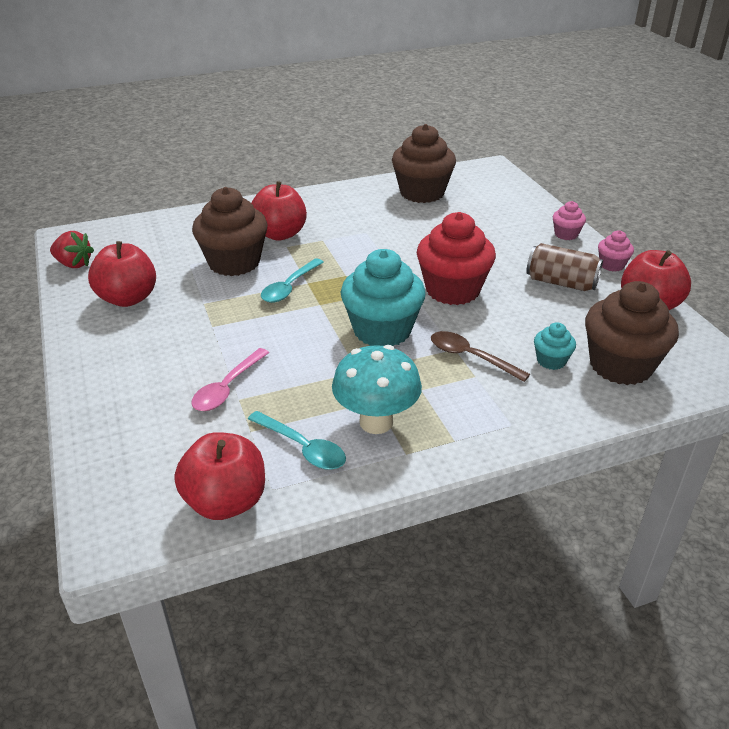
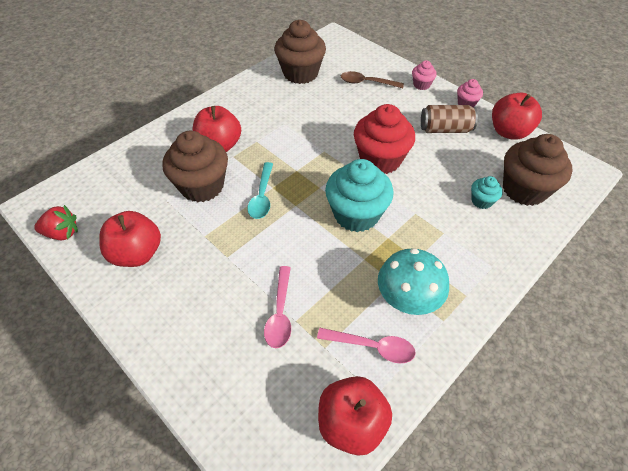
camera: 25 degrees left, 15 degrees up
(302, 447) = (372, 347): turquoise spoon -> pink spoon
(471, 357) = (430, 217): brown spoon -> brown spoon (367, 83)

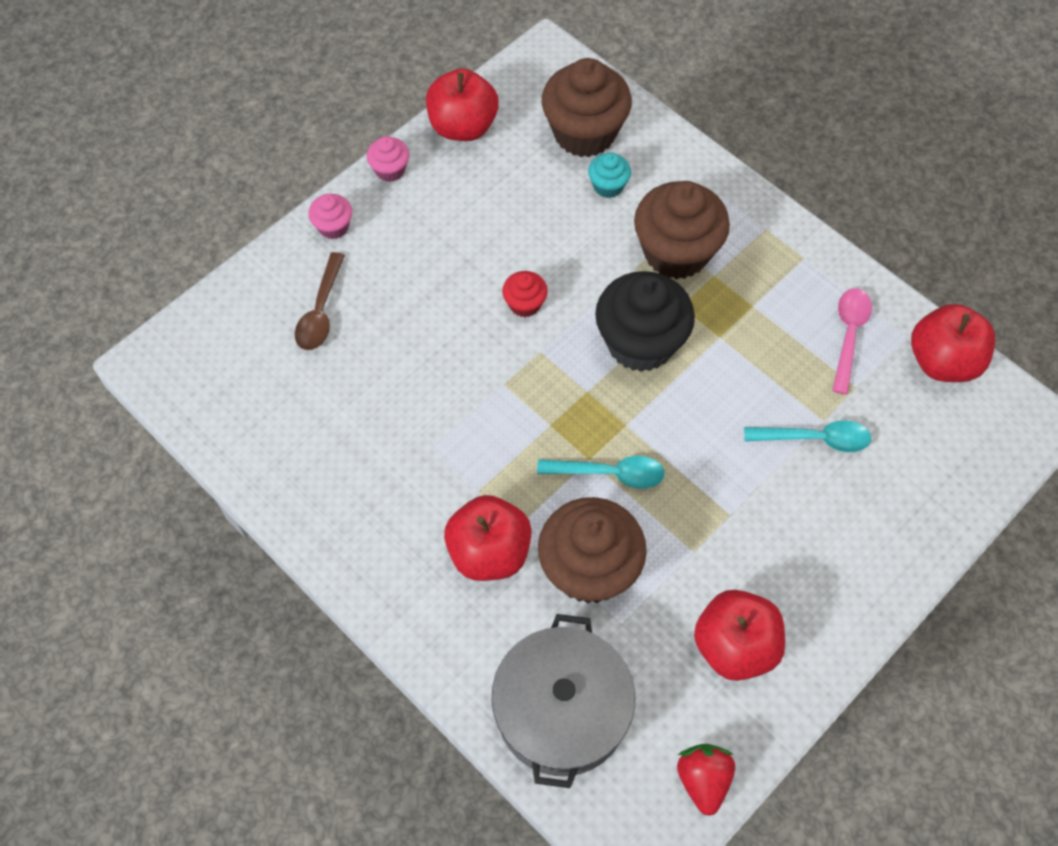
camera: 90 degrees left, 10 degrees up
(123, 173) = (561, 710): none -> grey pot
(280, 313) = (815, 439): pink spoon -> turquoise spoon
(300, 73) = (281, 423): brown cupcake -> brown cupcake (676, 252)
(356, 214) = (640, 343): turquoise cupcake -> black cupcake
(380, 159) = (525, 304): red cupcake -> red cupcake, size x0.47
(406, 301) = (781, 293): turquoise mushroom -> none
(445, 129) = (454, 208): brown can -> none

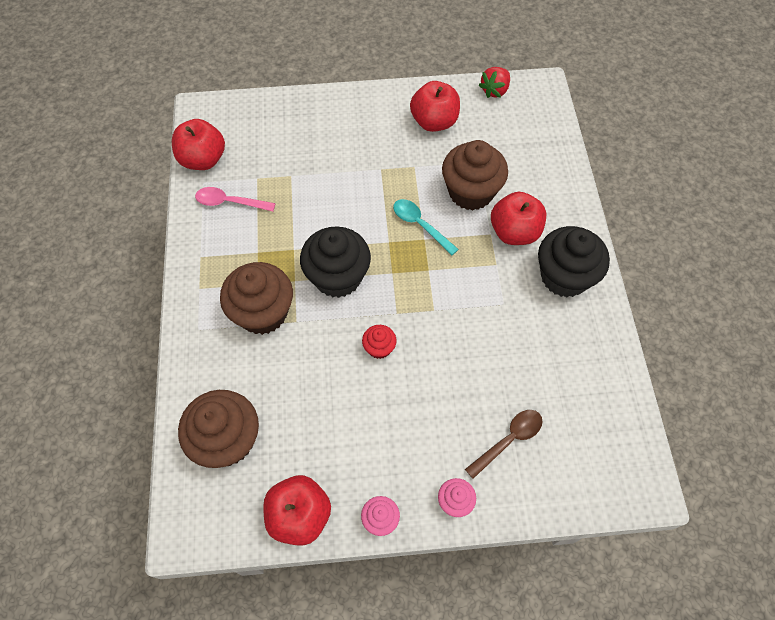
camera: 140 degrees left, 0 degrees up
(384, 536) = (564, 276): none -> black cupcake
(561, 710) = (534, 149): grey pot -> none
(608, 186) = (254, 387): turquoise cupcake -> none
(815, 439) = (304, 171): turquoise spoon -> none
(848, 335) = (230, 202): pink spoon -> pink spoon turned 45 degrees clockwise

